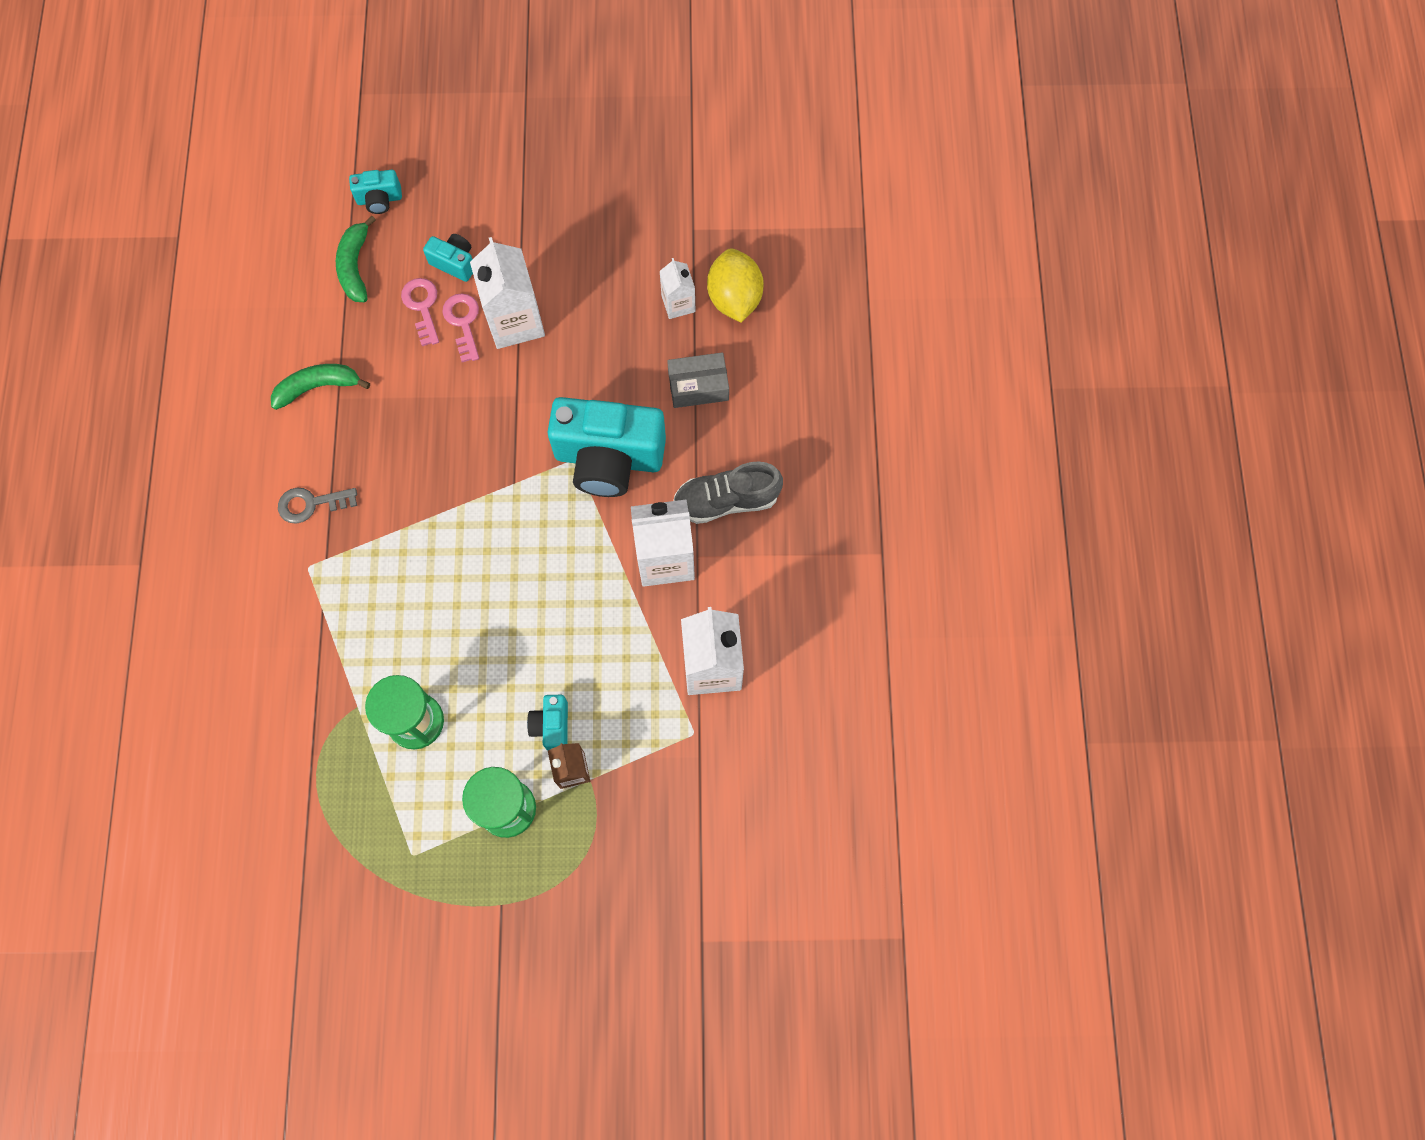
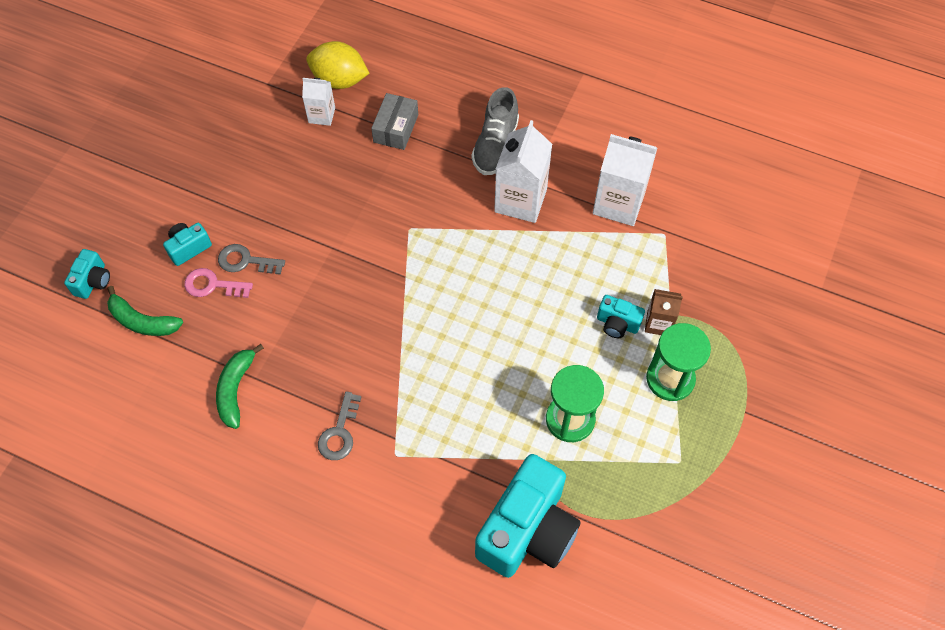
camera: 65 degrees left, 10 degrees down
(463, 322) = (245, 261): pink key -> grey key
(515, 321) = (268, 225): white carton -> none
(609, 458) = (421, 206): turquoise camera -> turquoise camera (527, 530)

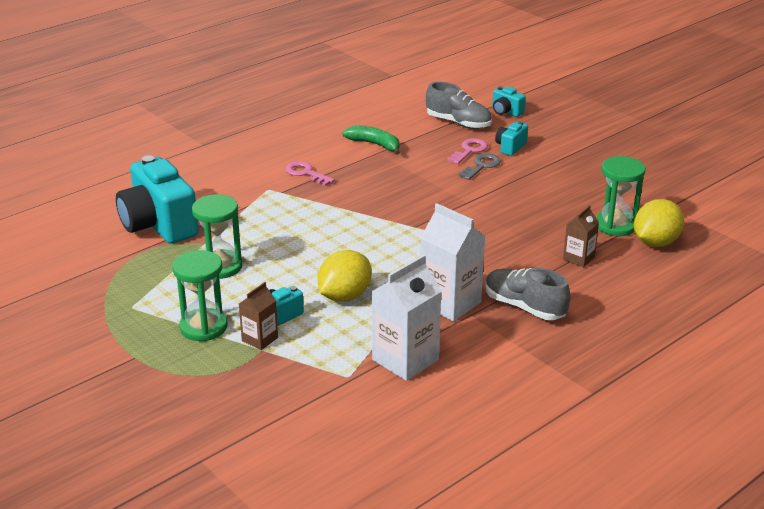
camera: 115 degrees right, 30 degrees down
(142, 321) = (458, 123): green banana -> grey shoe
(189, 248) = (510, 147): turquoise camera -> turquoise camera turned 135 degrees counterclockwise
(322, 115) = (616, 225): white carton -> green hourglass
(339, 433) = (306, 173): grey key -> pink key
(396, 128) = (578, 258): grey box -> brown carton
(557, 285) = (344, 296): none -> yellow lemon

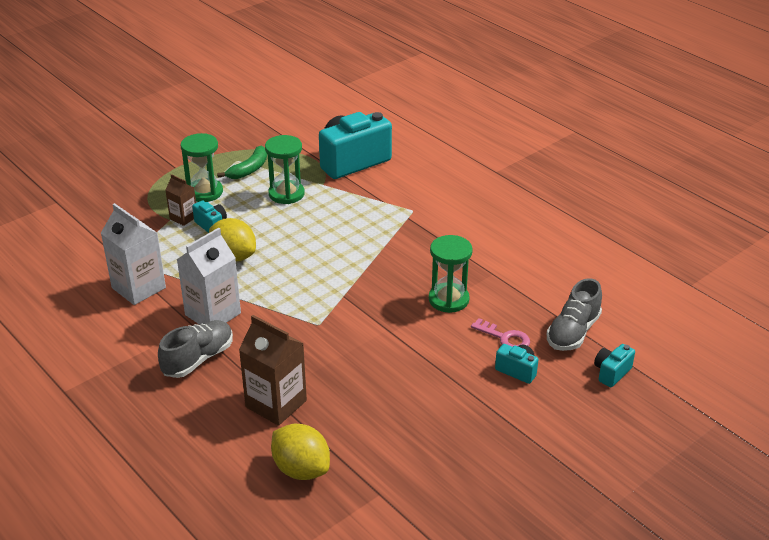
camera: 90 degrees right, 5 degrees up
(306, 173) = (444, 230): pink key -> none
(375, 144) = (510, 271): green banana -> green banana (249, 169)
(482, 166) = (470, 345): grey key -> none
(578, 258) = (276, 404): brown carton -> brown carton, size x1.79
(616, 225) = (340, 440): green hourglass -> green hourglass (448, 299)

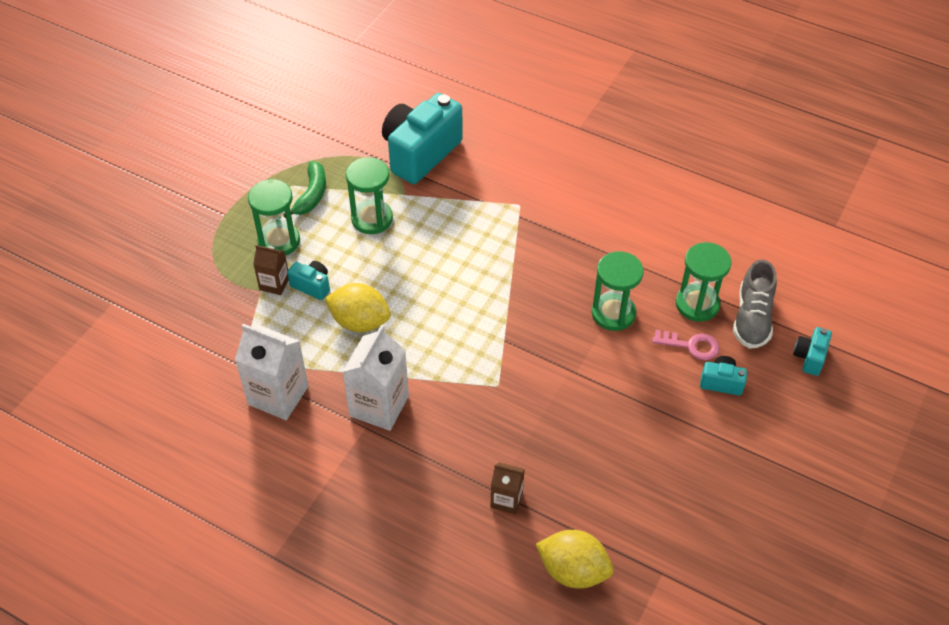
camera: 20 degrees left, 15 degrees up
(198, 359) = (395, 469): grey shoe -> none
(276, 404) = (506, 499): brown carton -> brown carton, size x0.56
(528, 310) = (697, 304): none -> green hourglass

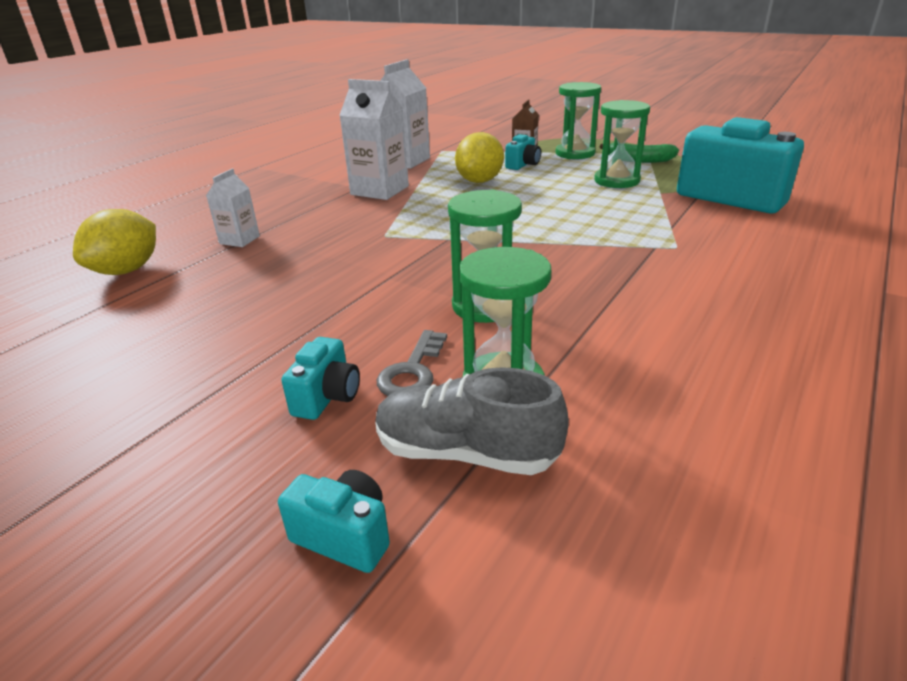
camera: 95 degrees right, 20 degrees down
(506, 499) = (239, 240): brown carton -> white carton
(691, 345) = (412, 371): pink key -> grey key

